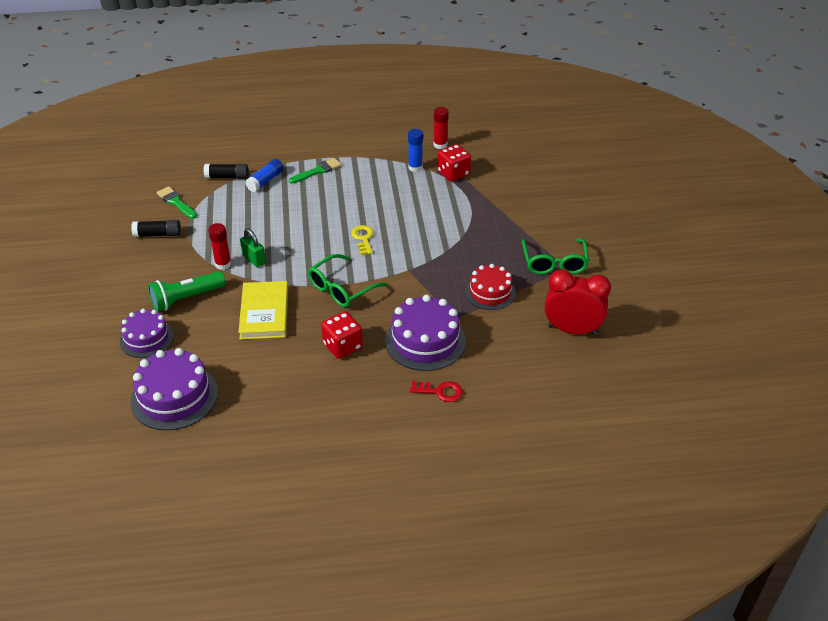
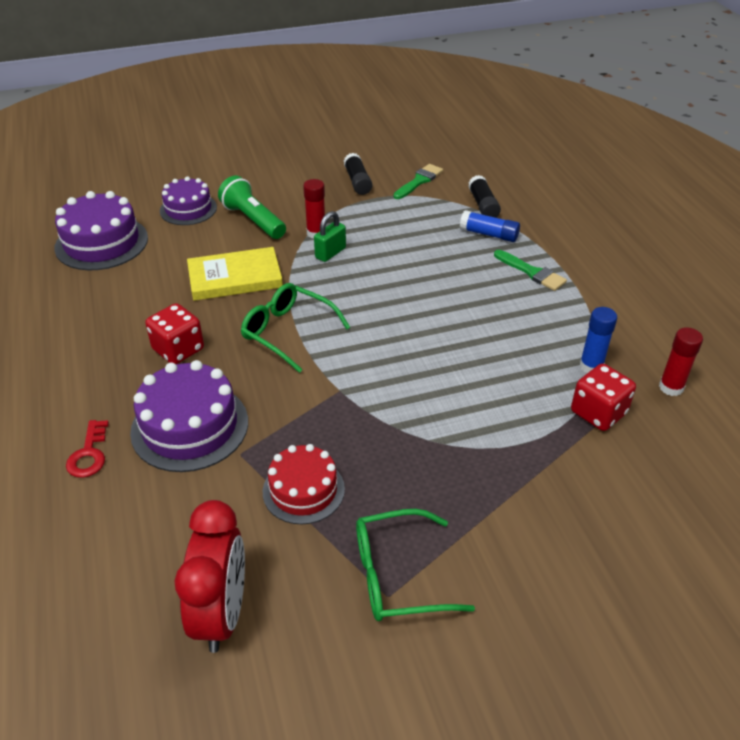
camera: 80 degrees right, 0 degrees up
(363, 238) = (397, 336): yellow key -> none

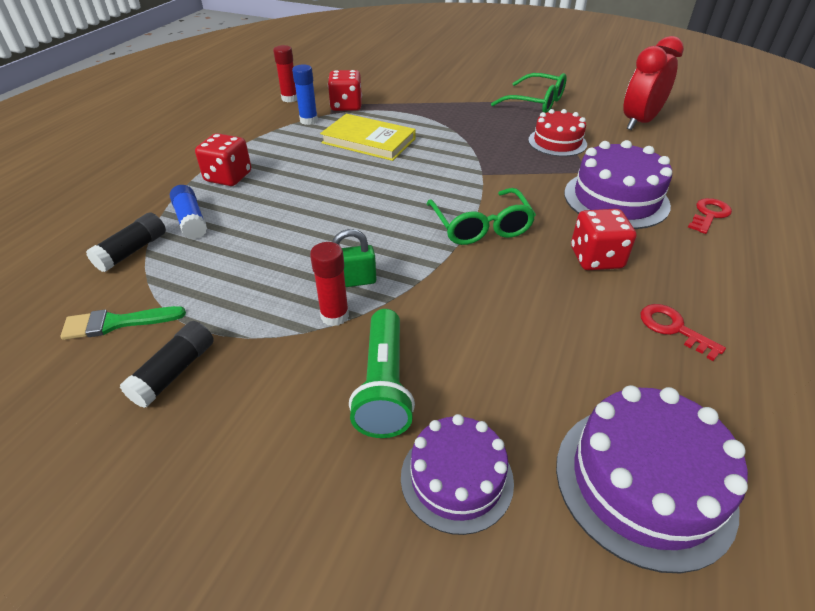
camera: 140 degrees left, 0 degrees up
(102, 322) = (673, 328): none -> red key
(235, 278) = (483, 306): yellow book -> yellow book (368, 141)
(532, 272) = (228, 177): green brush -> red dice

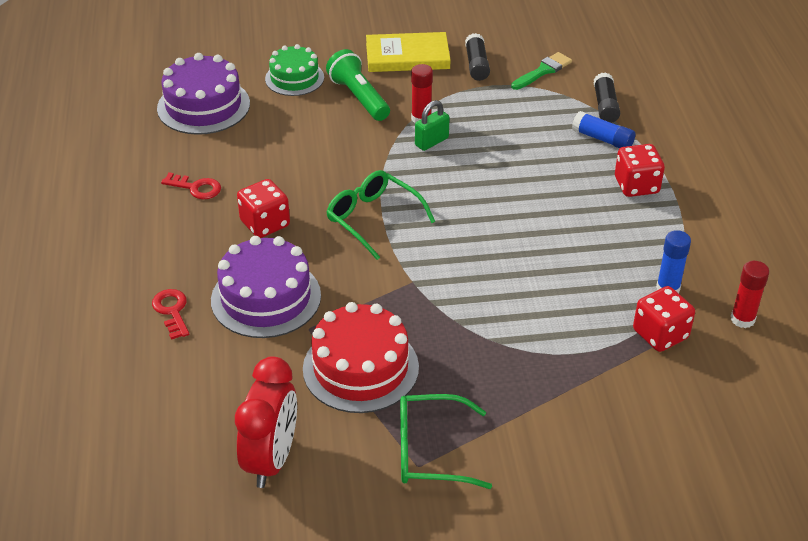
camera: 150 degrees right, 0 degrees up
(368, 141) = (567, 283): yellow book -> yellow book (407, 56)
(456, 478) = (294, 78): purple cake -> green cake
(557, 142) = (360, 368): red cake -> red cake, size x1.52
(709, 215) = (172, 311): red key -> red key turned 150 degrees clockwise

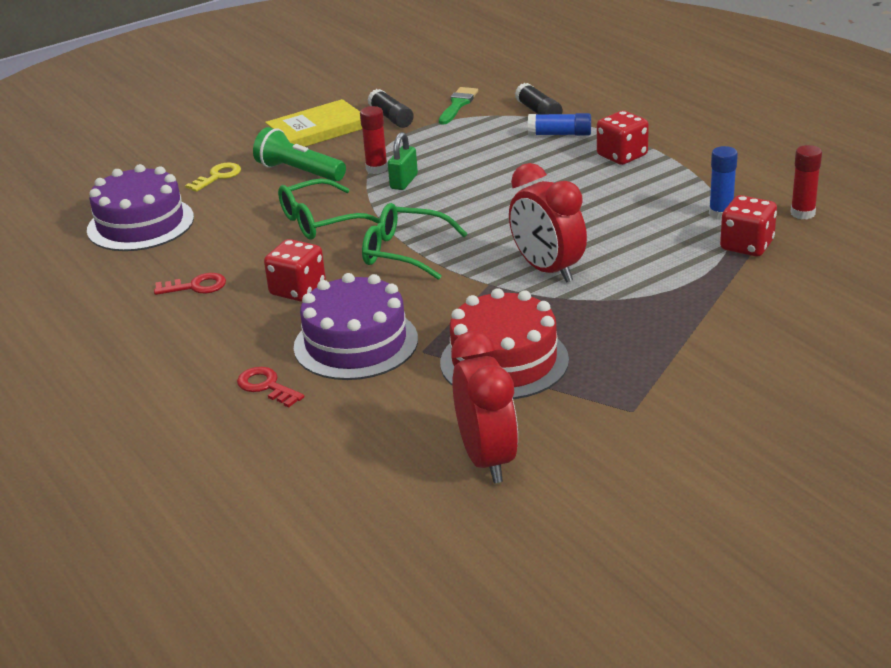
camera: 25 degrees left, 10 degrees down
(294, 78) = (218, 176): green cake -> yellow key
(430, 451) = (632, 396): green glasses -> green glasses (320, 221)
(470, 287) = (547, 270): none -> red clock

